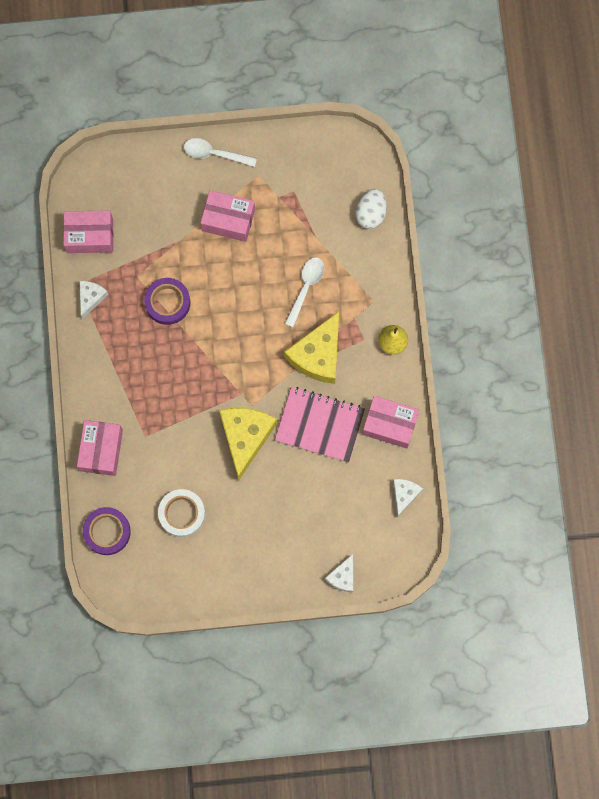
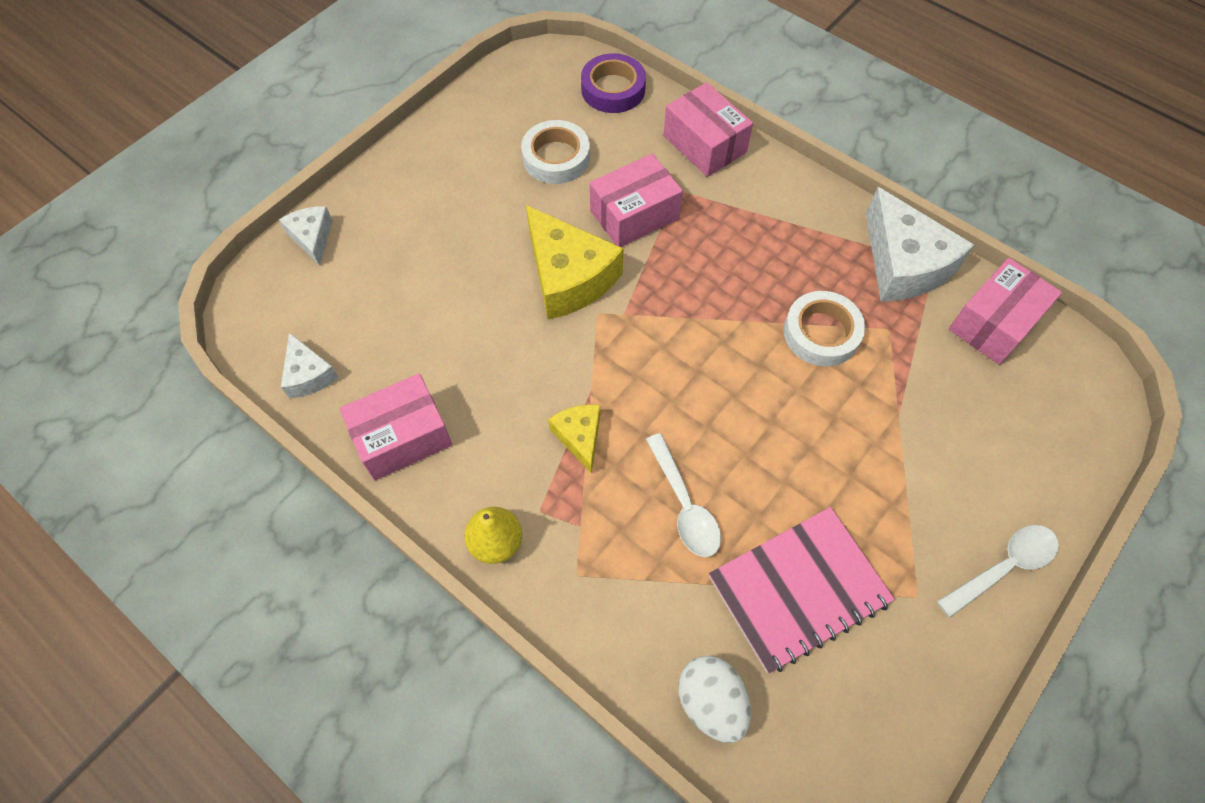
camera: 135 degrees right, 15 degrees down
(91, 298) = (903, 264): white cheese -> white cheese, size x1.89
(167, 302) = (821, 333): purple tape -> white tape
(228, 220) = (877, 495): pink box -> pink box (634, 214)
(318, 355) = (579, 437): yellow cheese -> yellow cheese, size x0.53
(319, 425) = (493, 361): pink notebook -> pink notebook (798, 589)

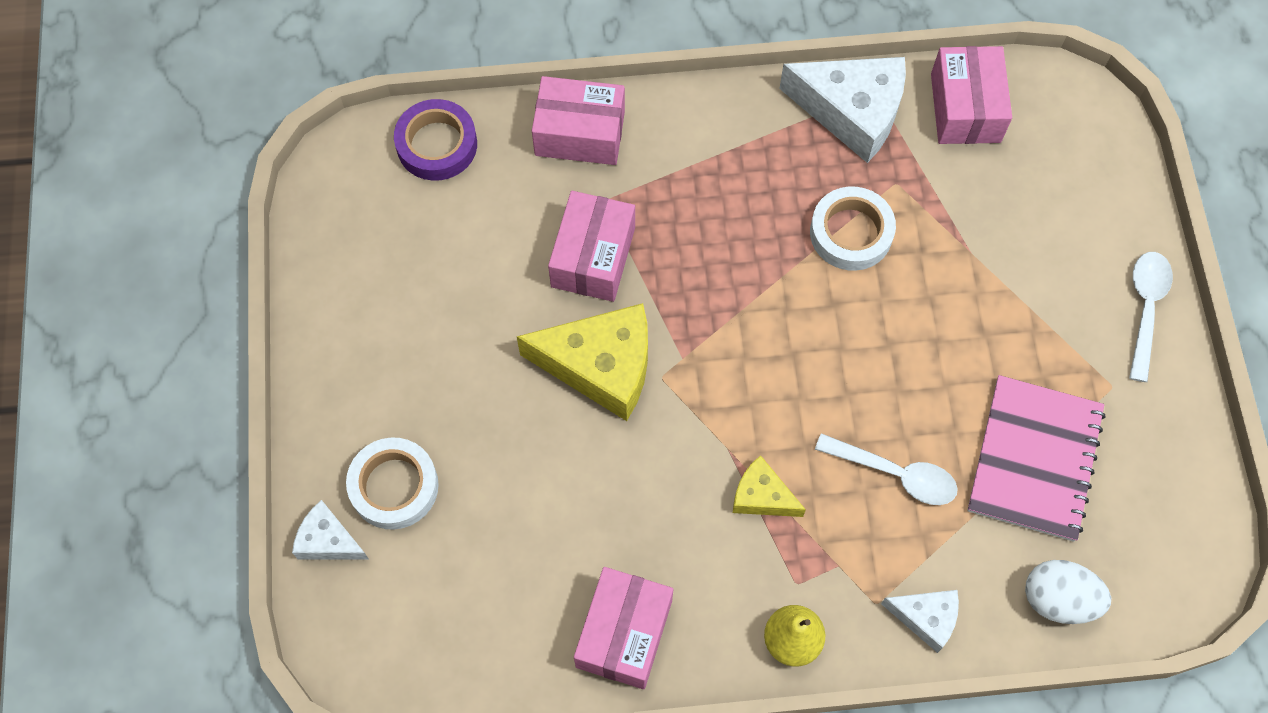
camera: 45 degrees left, 5 degrees up
(309, 374) = (482, 661): white cheese -> white cheese (926, 618)
(556, 157) = (463, 261): white tape -> white tape (394, 486)

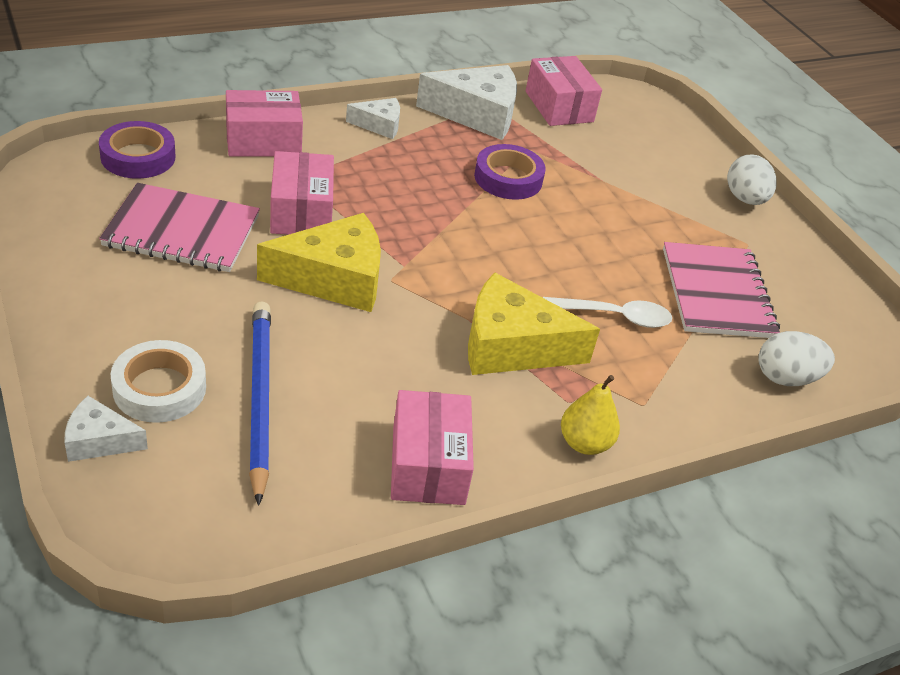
camera: 25 degrees left, 25 degrees down
(459, 270) = (182, 231): none -> pink notebook
(485, 518) = (260, 399): none -> blue pencil
(762, 496) = (511, 346): yellow cheese -> yellow cheese, size x1.89
(851, 233) = (508, 178): white tape -> purple tape
(926, 618) = (689, 408): white cheese -> white cheese (379, 125)
(1145, 309) = (745, 199): white spoon -> white egg

